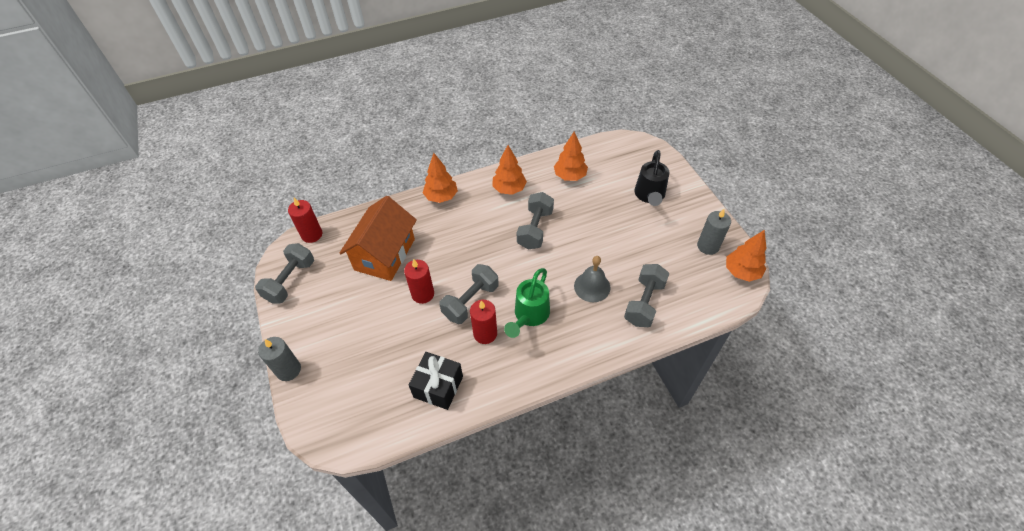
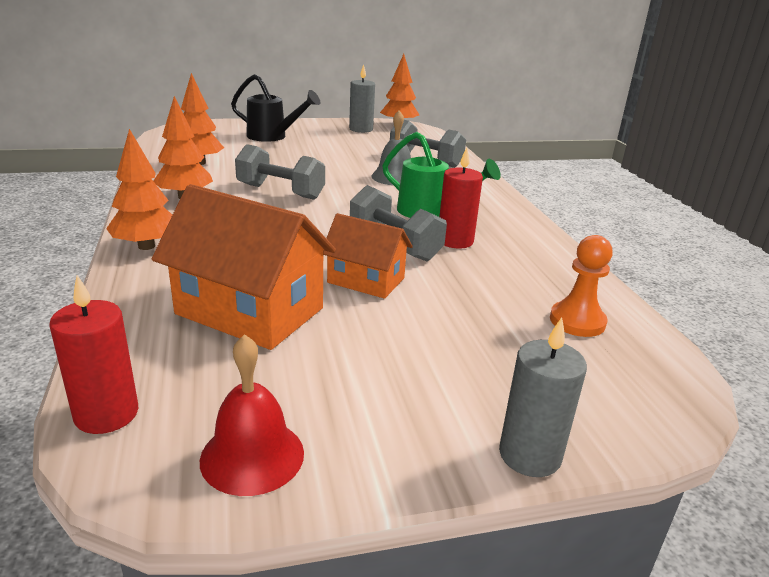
camera: 85 degrees left, 25 degrees down
(290, 281) = (252, 456): grey dumbbell -> red bell
(393, 399) = (577, 321): none -> orange pawn
(423, 294) = (366, 280): red candle -> orange house
(438, 387) = (547, 282): black gift -> none

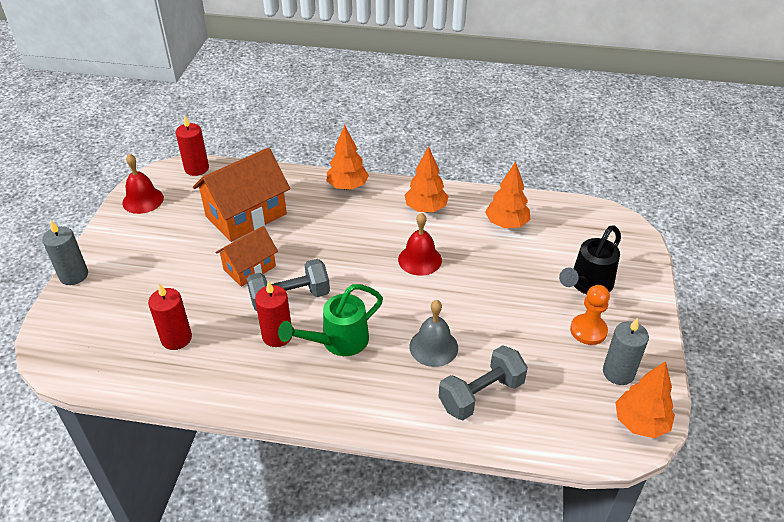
camera: 115 degrees right, 15 degrees up
(280, 192) = (420, 259): grey dumbbell -> red bell
(528, 299) = (176, 338): none -> red candle
(577, 321) = (137, 350): orange pawn -> orange pawn (588, 330)

